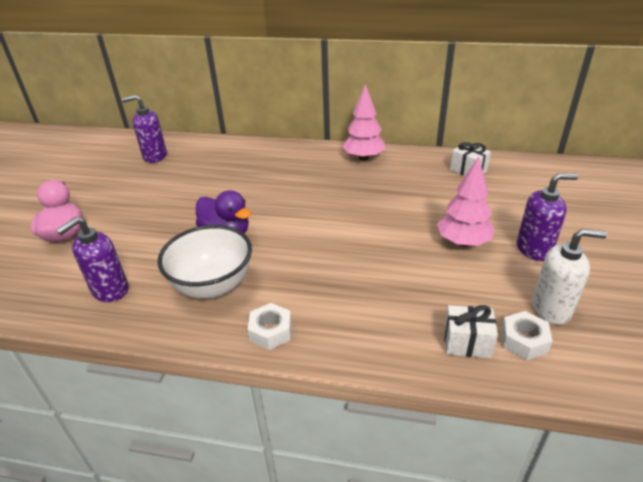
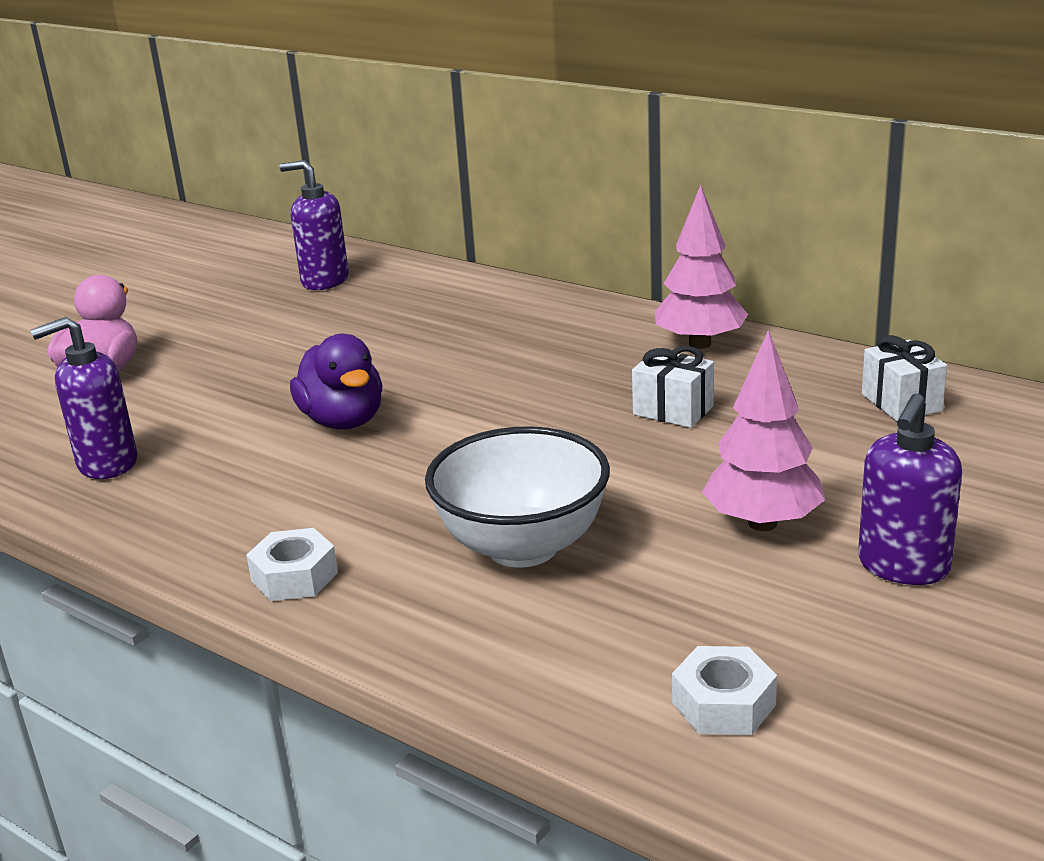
camera: 25 degrees right, 10 degrees down
(212, 286) = (259, 492): white bowl -> white bowl (522, 547)
(467, 342) = (611, 678): white gift -> white gift (673, 410)
(534, 249) = (903, 566): purple soap dispenser -> purple soap dispenser turned 105 degrees clockwise
(551, 309) = (834, 670): white soap dispenser -> none

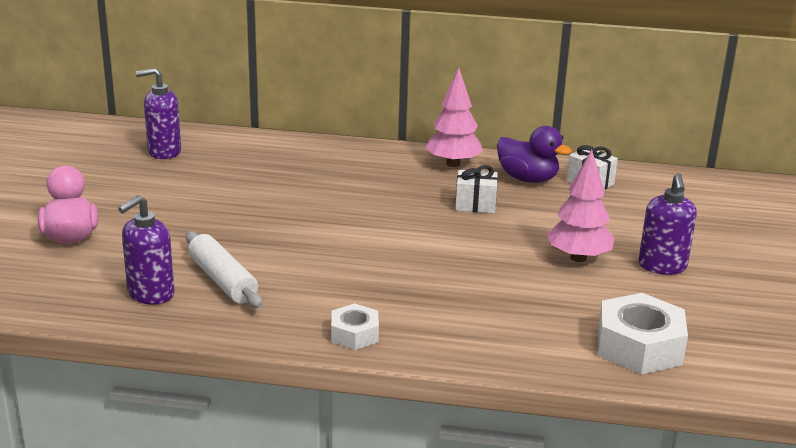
camera: 30 degrees left, 0 degrees up
(211, 462) = (223, 280): none -> white rolling pin
(343, 421) = (283, 241): purple duck -> purple duck (528, 179)
(522, 547) = (467, 293): white bowl -> none
(723, 704) = (639, 347): white nut -> white nut, size x1.75

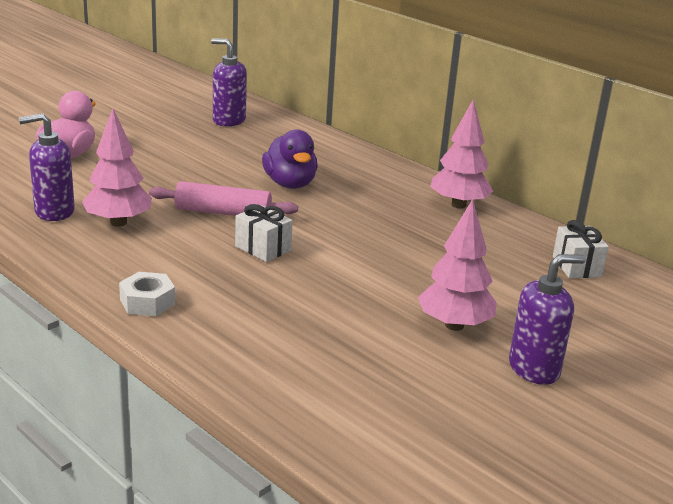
camera: 35 degrees right, 0 degrees up
(223, 280) = (118, 222): white rolling pin -> pink tree
(293, 238) = (223, 212): none -> pink rolling pin
(475, 205) = (424, 244): white gift -> white gift (263, 248)
(528, 179) = (513, 241): purple duck -> purple duck (290, 184)
(639, 347) = (386, 429): white nut -> none
(662, 266) = (534, 369): purple soap dispenser -> purple soap dispenser turned 150 degrees counterclockwise

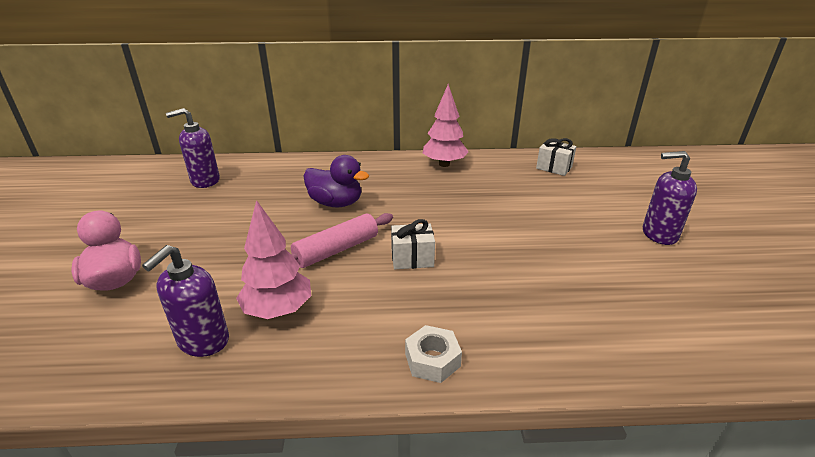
camera: 45 degrees left, 5 degrees up
(454, 325) = (588, 235): pink tree -> none
(534, 369) = (659, 234): purple soap dispenser -> purple soap dispenser turned 105 degrees counterclockwise

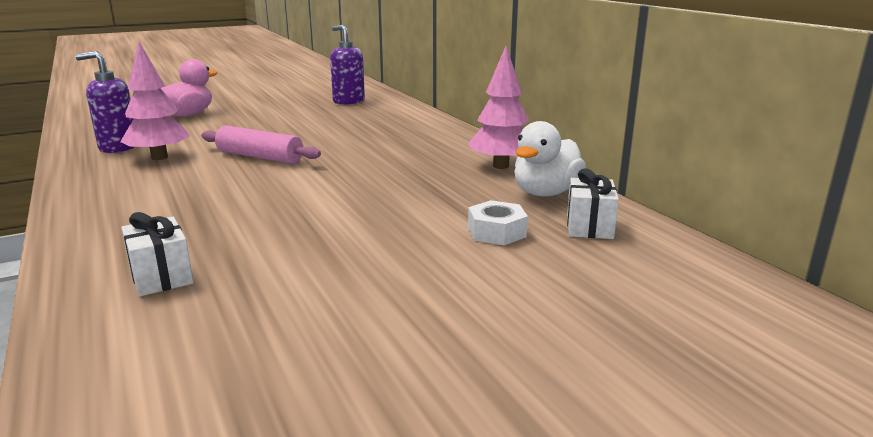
camera: 65 degrees right, 10 degrees down
(336, 203) = (348, 142): purple duck -> none
(412, 258) = (260, 184): white gift -> white gift (161, 276)
(432, 360) = (93, 215): white nut -> white nut (496, 232)
(499, 164) = (545, 193): none -> white duck
(659, 234) = (434, 326): purple soap dispenser -> none

